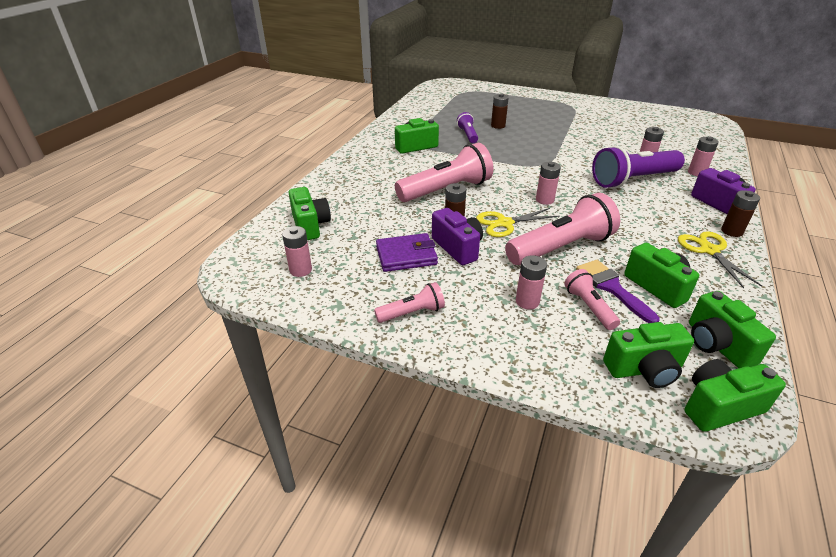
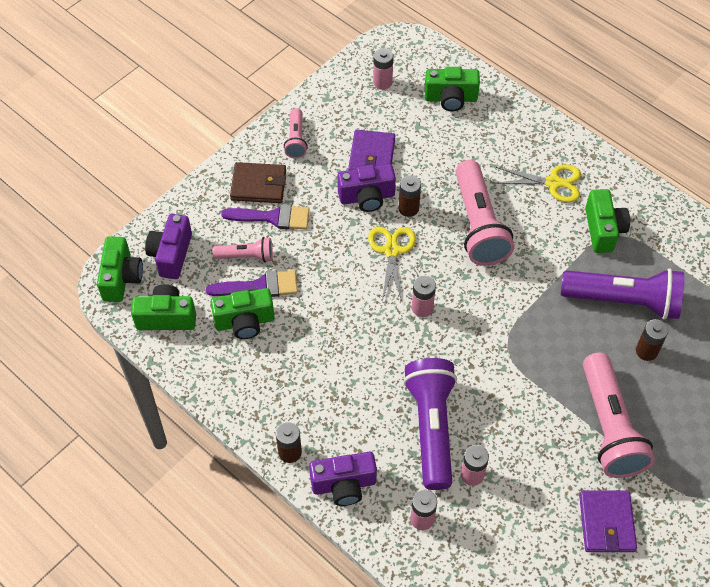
camera: 110 degrees right, 20 degrees up
(467, 135) = (624, 301): purple flashlight -> purple flashlight, size x1.96
(494, 324) = (258, 185): none -> brown wallet
(527, 301) = (273, 217): pink battery -> purple brush
(561, 248) = (331, 278): pink flashlight -> pink flashlight (609, 427)
(618, 124) = (606, 523): none -> purple wallet
(644, 369) = (171, 254): green camera -> purple camera
(709, 250) = (271, 404): yellow scissors -> yellow scissors (553, 183)

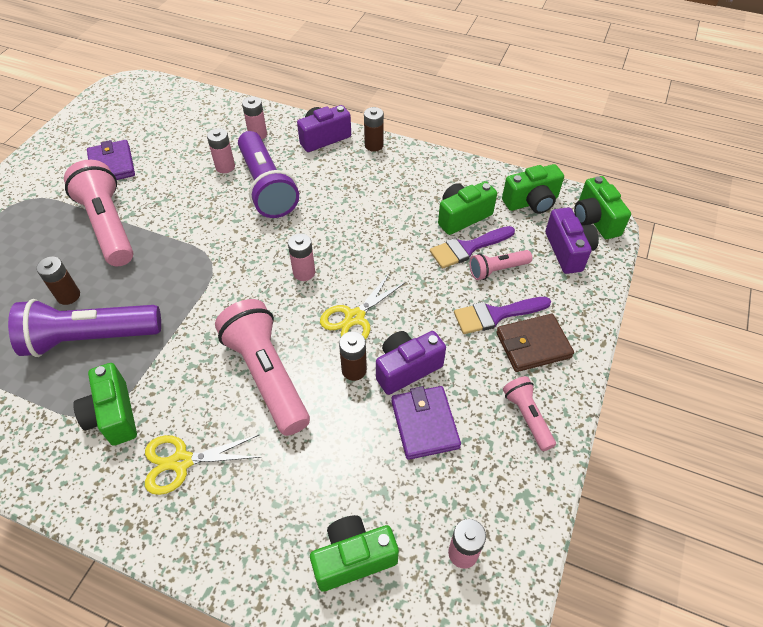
camera: 160 degrees right, 5 degrees down
(391, 251) = (355, 317): yellow scissors -> yellow scissors turned 60 degrees clockwise

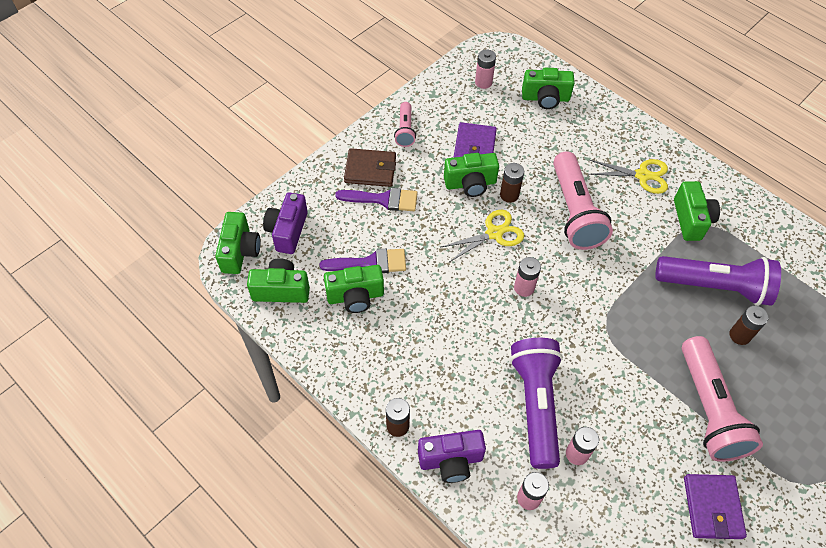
camera: 160 degrees left, 5 degrees up
(406, 369) = (470, 184): purple camera -> green camera
(497, 270) = (358, 234): pink flashlight -> none

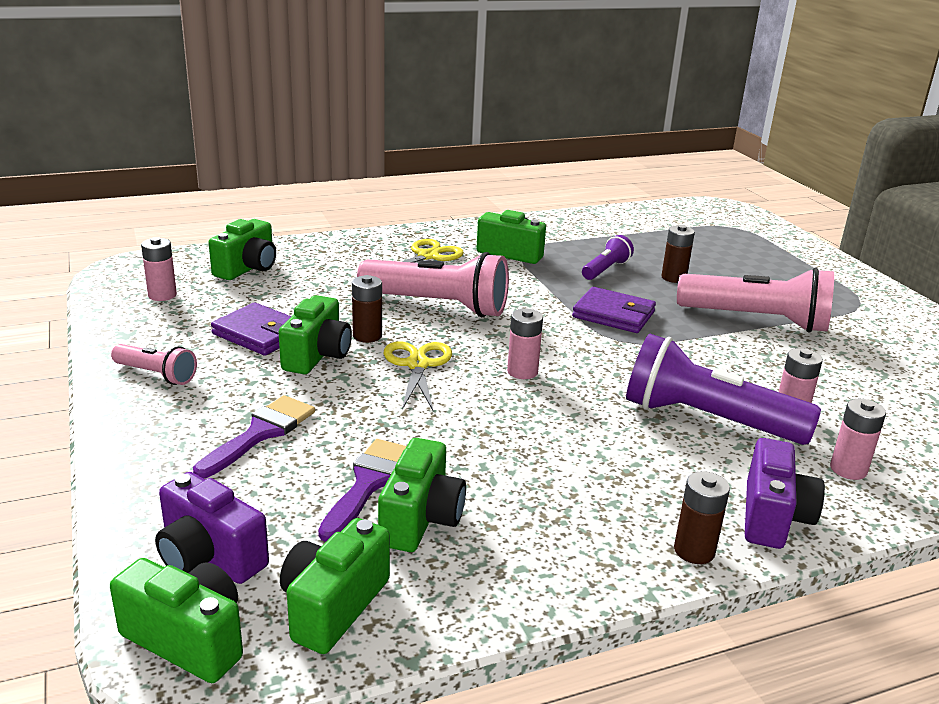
camera: 65 degrees left, 30 degrees down
(370, 170) = (189, 427): brown wallet -> none
(712, 507) = (880, 357): purple wallet -> purple wallet (613, 315)
(715, 286) = (605, 269): purple flashlight -> purple flashlight, size x0.51

